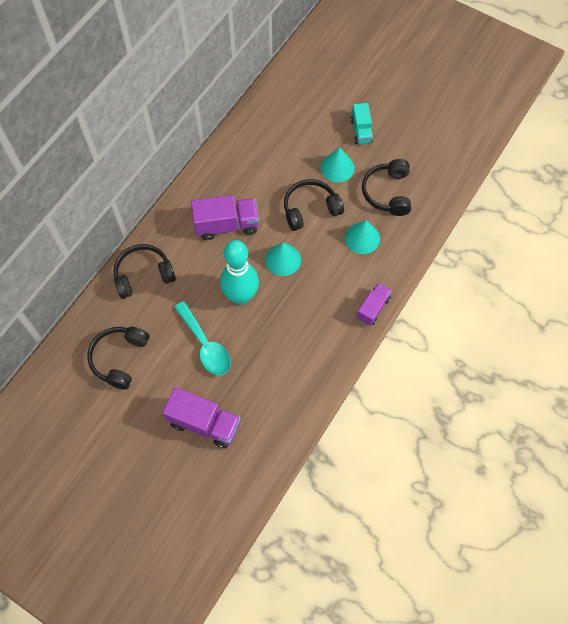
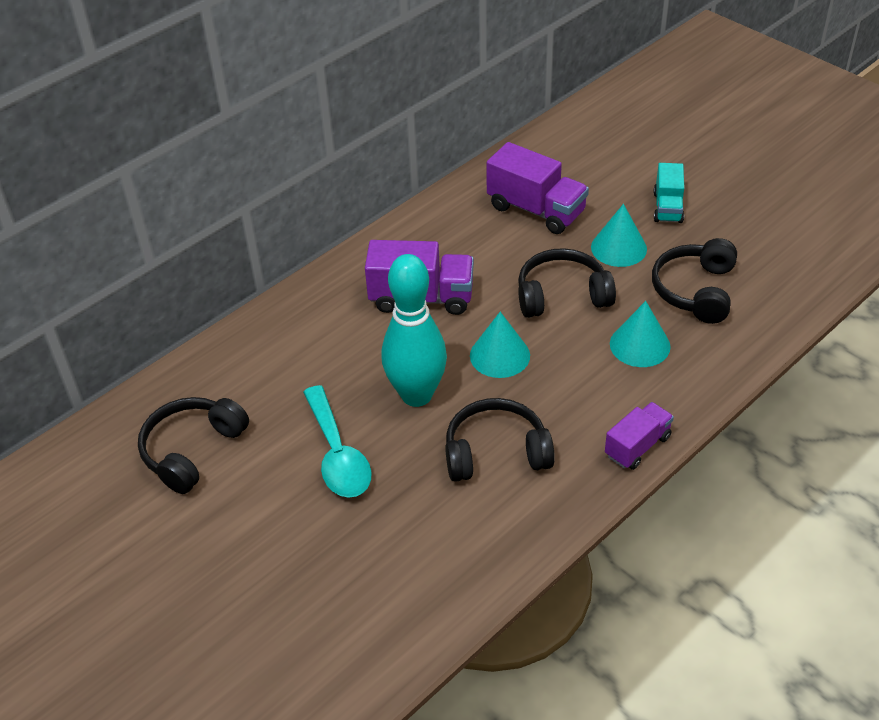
camera: 15 degrees right, 20 degrees down
(143, 275) = (270, 343): black headphones -> black headphones (496, 452)
(204, 423) = (299, 569): purple truck -> purple truck (536, 210)

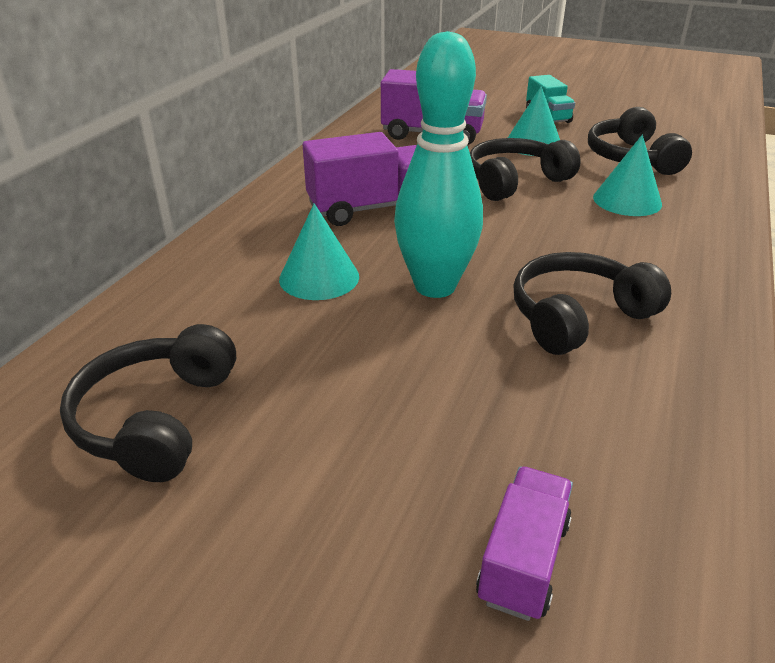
camera: 25 degrees left, 10 degrees down
(337, 454) = (381, 368): turquoise spoon -> none
(499, 355) = (497, 235): turquoise cone -> turquoise cone (319, 277)
(637, 446) = (719, 275): purple truck -> purple truck (523, 560)

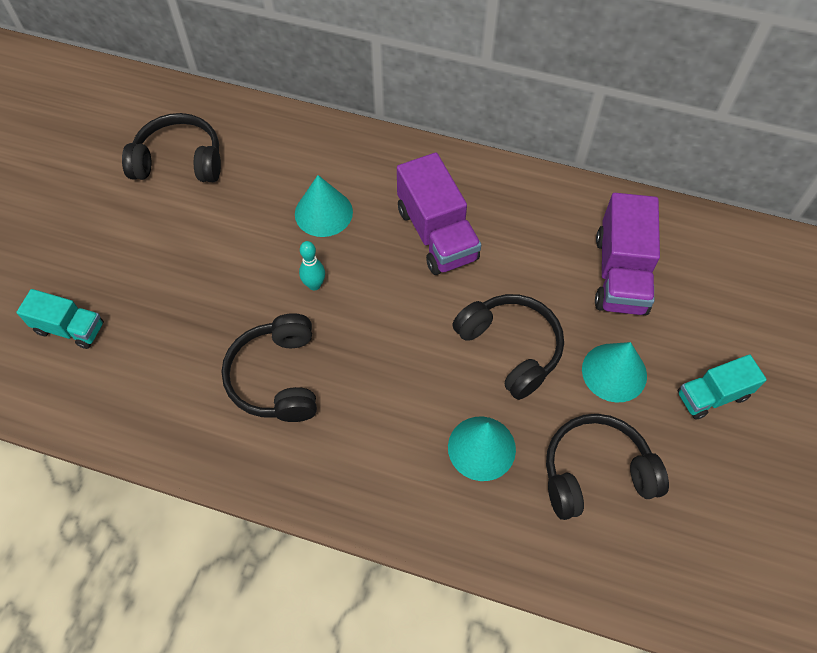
camera: 85 degrees right, 25 degrees up
(435, 286) = (314, 285): turquoise bowling pin -> turquoise bowling pin, size x0.41
(523, 560) = (70, 328): purple truck -> turquoise truck
(577, 316) = (276, 377): black headphones -> black headphones turned 150 degrees counterclockwise

